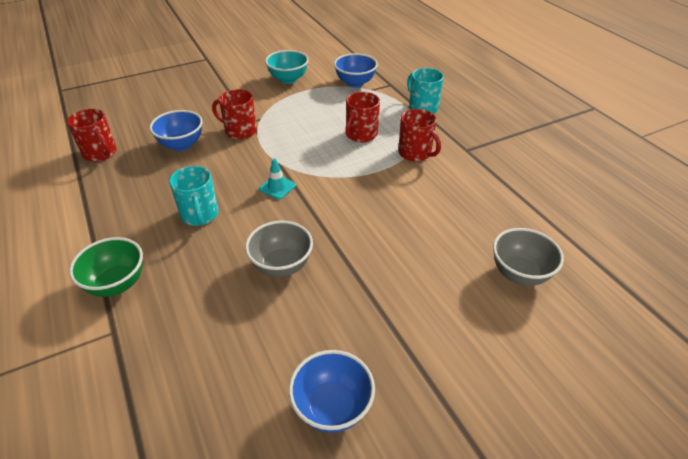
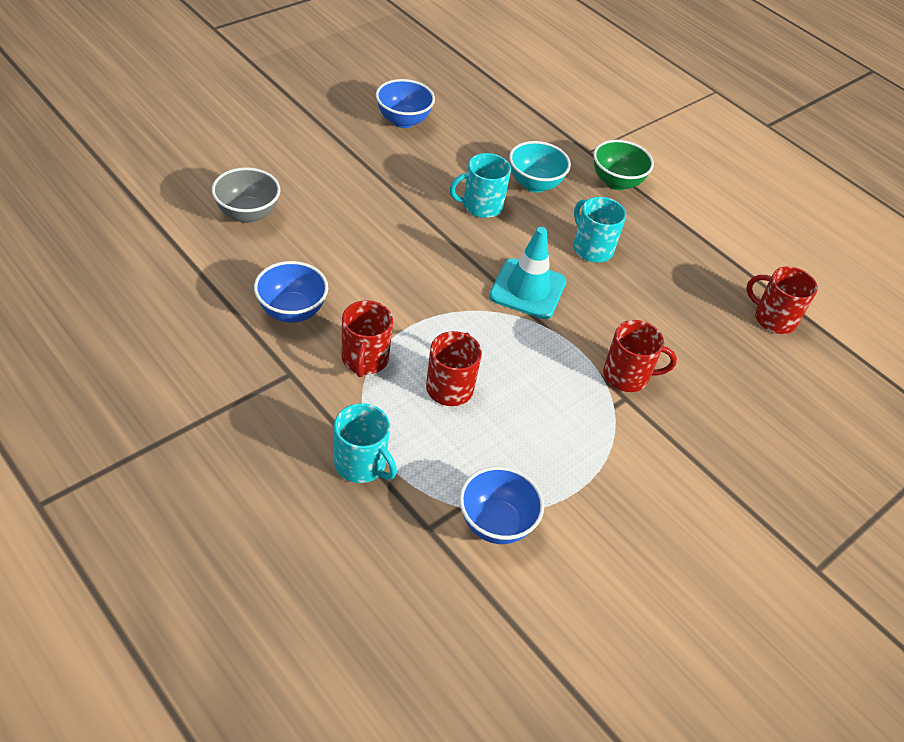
camera: 160 degrees right, 5 degrees up
(181, 145) = (686, 342): blue bowl -> blue bowl (291, 311)
(277, 187) = (528, 289): turquoise traffic cone -> turquoise traffic cone, size x1.88
(282, 266) = (481, 206): grey bowl -> turquoise mug
(288, 79) = (623, 518): turquoise bowl -> turquoise bowl (534, 184)
(415, 153) = (364, 359): red mug -> red mug turned 120 degrees counterclockwise

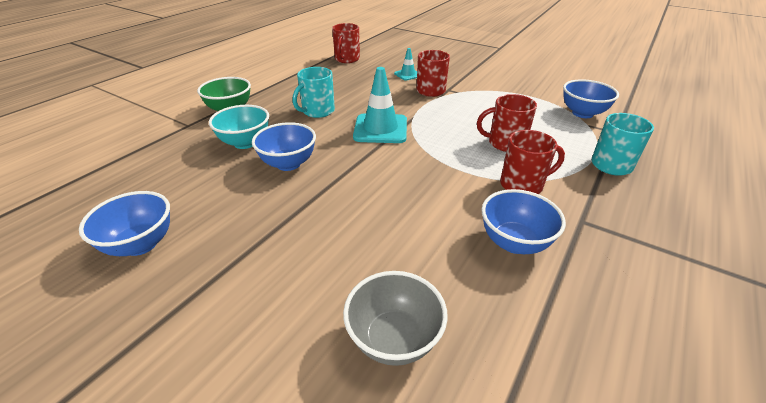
camera: 100 degrees left, 10 degrees down
(481, 206) = (288, 164): turquoise mug -> blue bowl
(694, 371) = (407, 75): none -> turquoise traffic cone

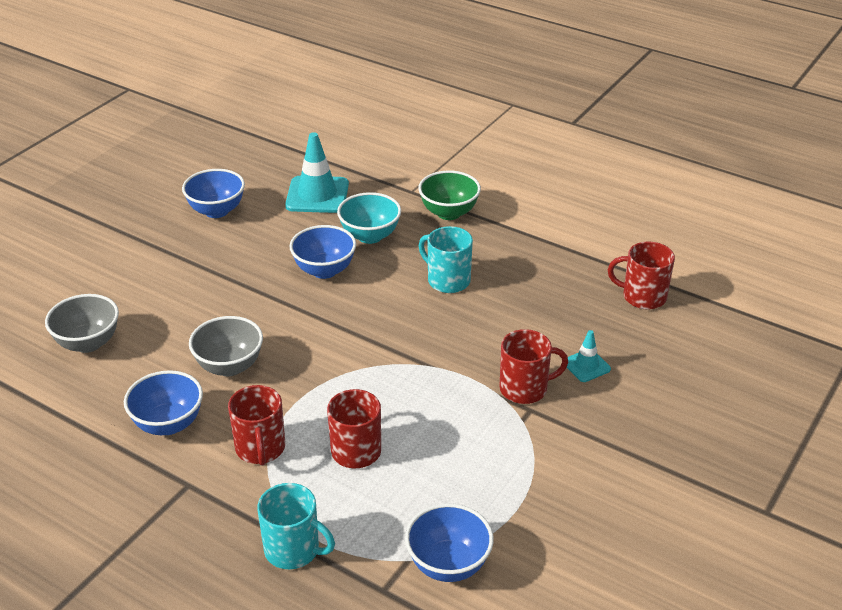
camera: 90 degrees right, 0 degrees up
(380, 129) = (399, 335): turquoise traffic cone -> turquoise traffic cone (317, 195)
(425, 210) = (229, 366): none -> grey bowl

